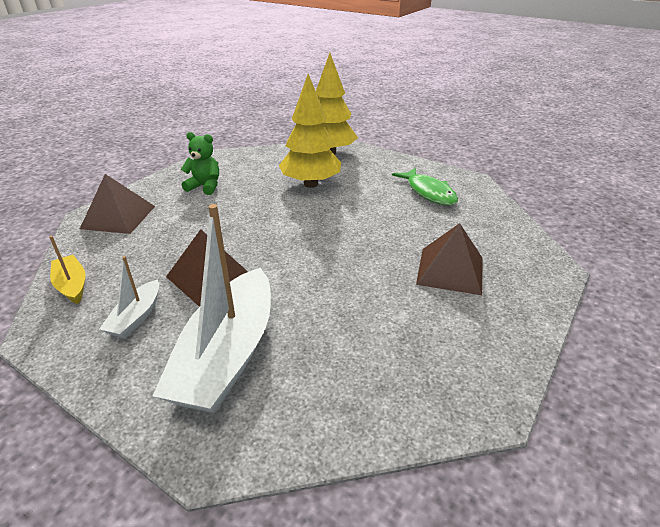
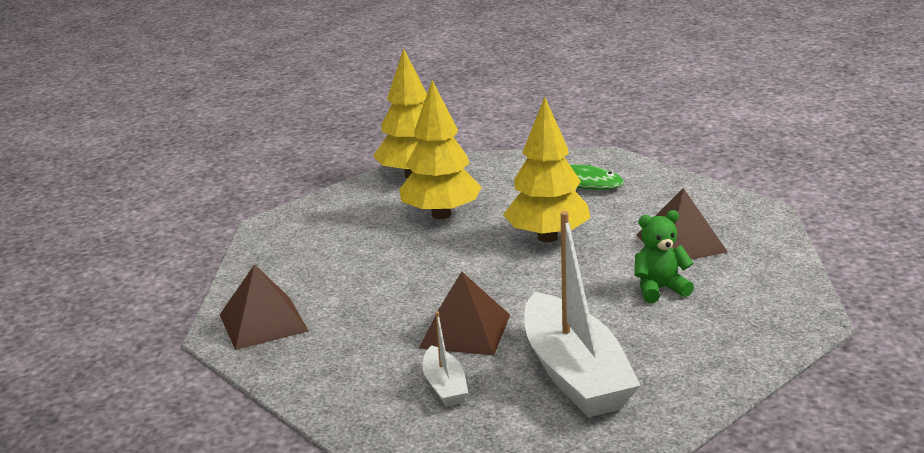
camera: 30 degrees left, 10 degrees down
(72, 285) = (328, 393): yellow boat -> none
(205, 187) = (317, 258): green teddy bear -> green teddy bear (660, 289)
(356, 226) = (547, 237): none -> yellow tree

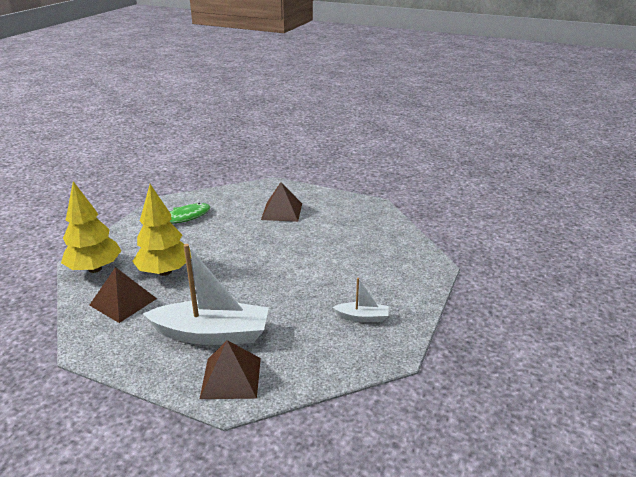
camera: 70 degrees left, 5 degrees up
(465, 331) = (311, 296): brown pyramid -> brown pyramid (123, 301)
(547, 237) = (235, 244): yellow tree -> none
(575, 374) = (377, 274): white boat -> white boat (212, 334)
(660, 289) = (320, 229): green teddy bear -> none

